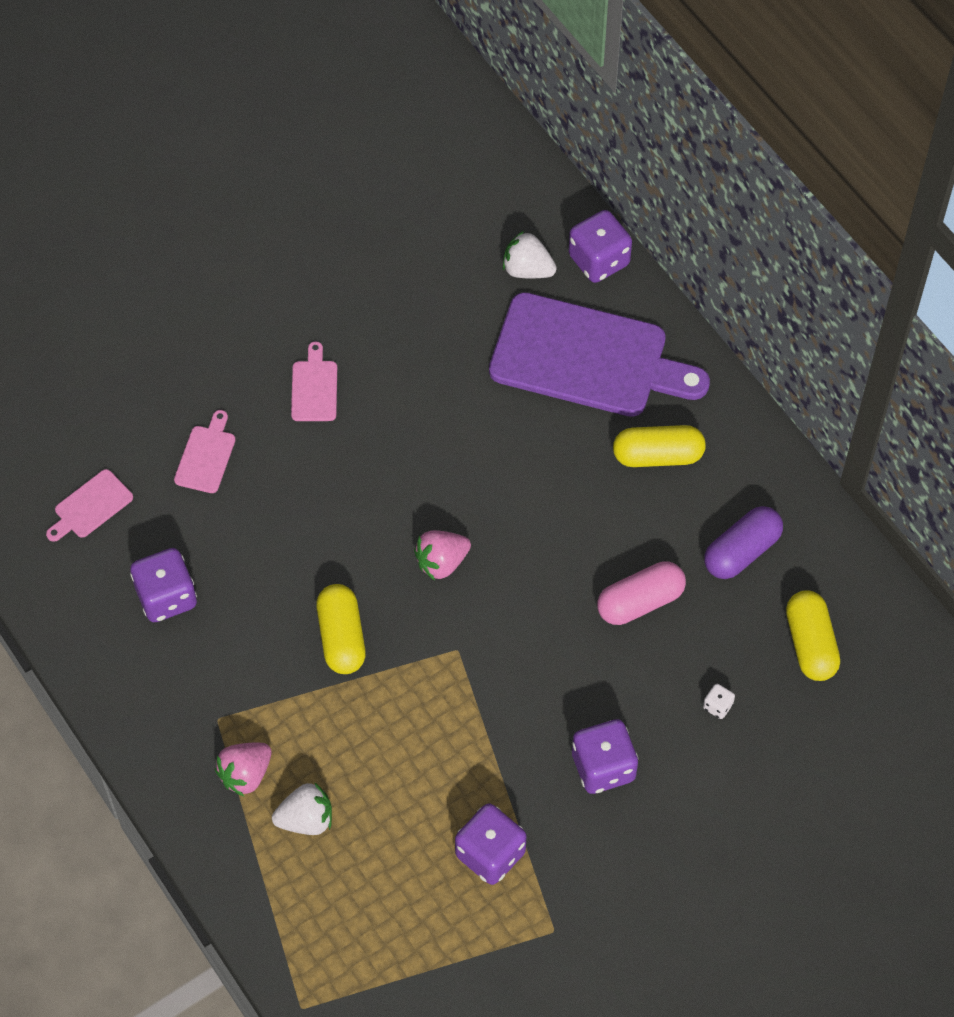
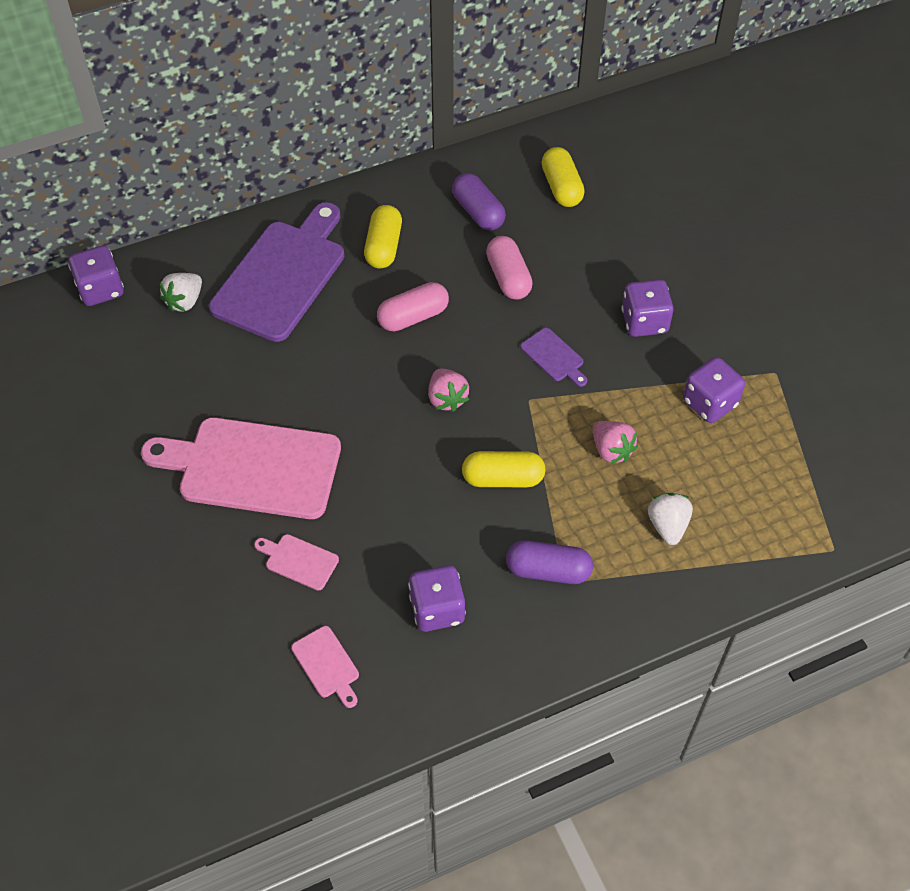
camera: 80 degrees left, 5 degrees down
(229, 699) = (548, 570): none -> purple capsule
(245, 774) = (621, 566): pink strawberry -> pink strawberry (611, 450)
(314, 388) = (252, 467): pink cutting board -> pink cutting board, size x2.39
(526, 669) = (554, 357): none -> purple cutting board
(555, 507) = (413, 317): none -> pink capsule
(599, 260) = (193, 254): purple dice -> purple dice (101, 290)
(717, 706) = (603, 247): white dice -> none
(810, 644) = (561, 187): yellow capsule -> yellow capsule turned 75 degrees clockwise

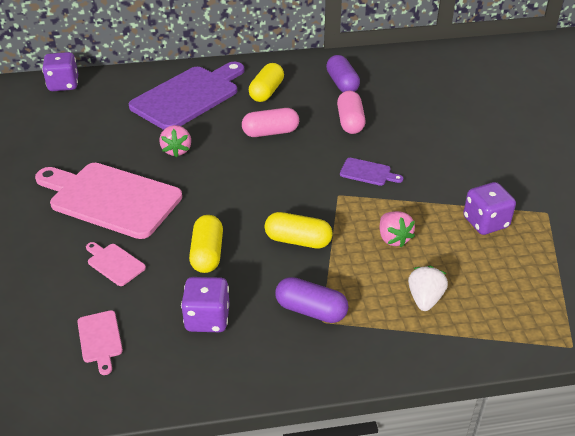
camera: 15 degrees right, 15 degrees down
(185, 301) = (115, 99): white strawberry -> none
(447, 399) = (275, 183): pink strawberry -> pink strawberry (177, 150)
(554, 357) = (368, 172): purple cutting board -> purple cutting board turned 45 degrees counterclockwise
(561, 187) = (408, 79): yellow capsule -> yellow capsule (207, 254)
(644, 322) = (446, 163): purple dice -> none

